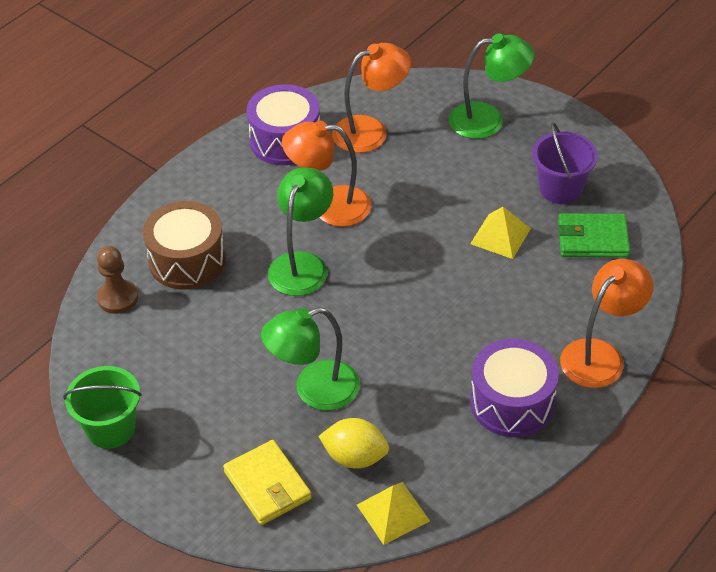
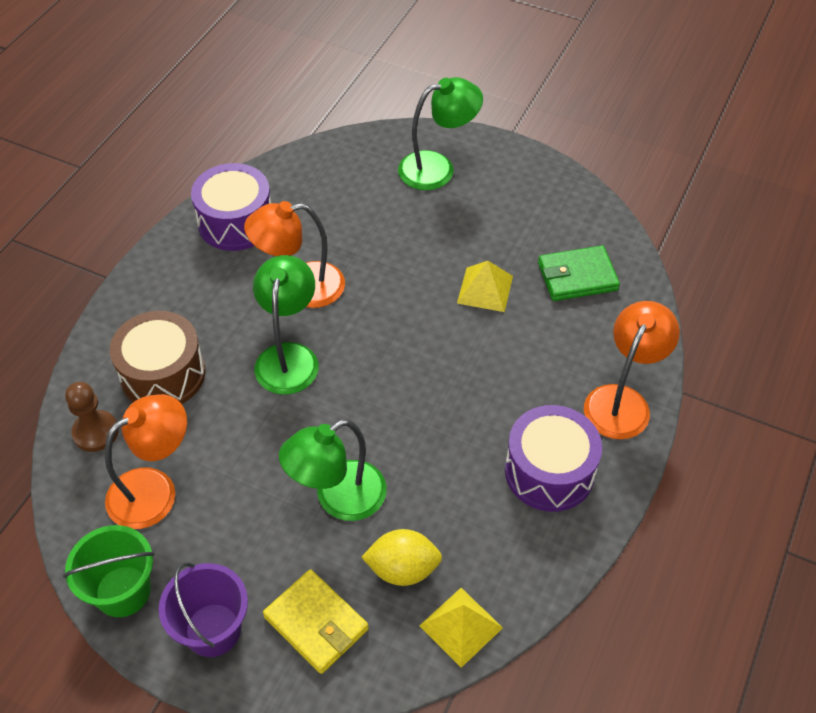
camera: 15 degrees left, 5 degrees up
(370, 131) = (322, 198): orange lamp -> orange lamp (155, 490)
(560, 189) = (530, 229): purple bucket -> purple bucket (213, 630)

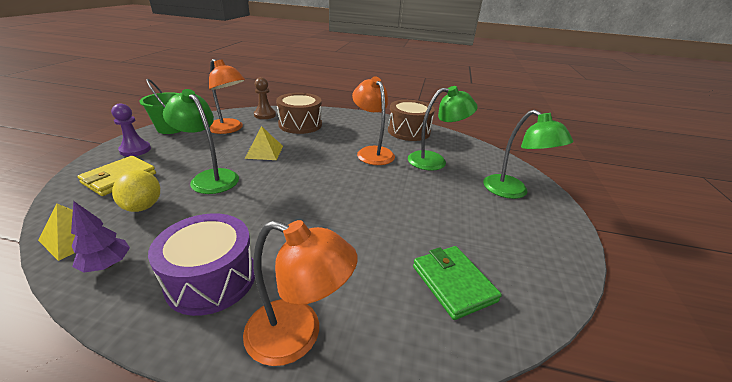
camera: 75 degrees right, 20 degrees down
(213, 630) = (135, 150): purple bucket -> purple pawn
(236, 222) = (408, 131): purple drum -> brown drum
(289, 357) = (318, 153): green lamp -> green lamp (435, 161)
(485, 289) = (406, 224): yellow pyramid -> yellow pyramid (264, 152)
(516, 574) = (107, 264): none -> purple tree

